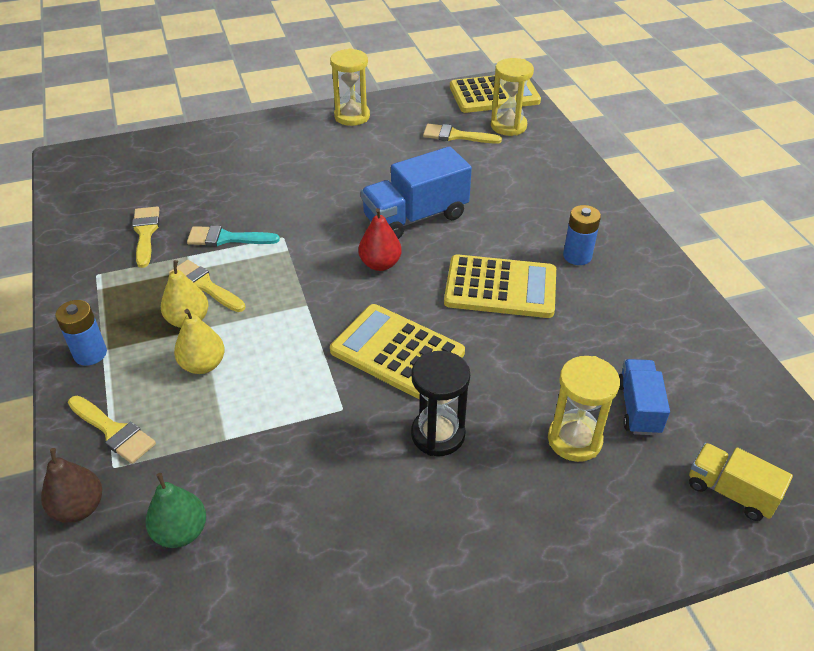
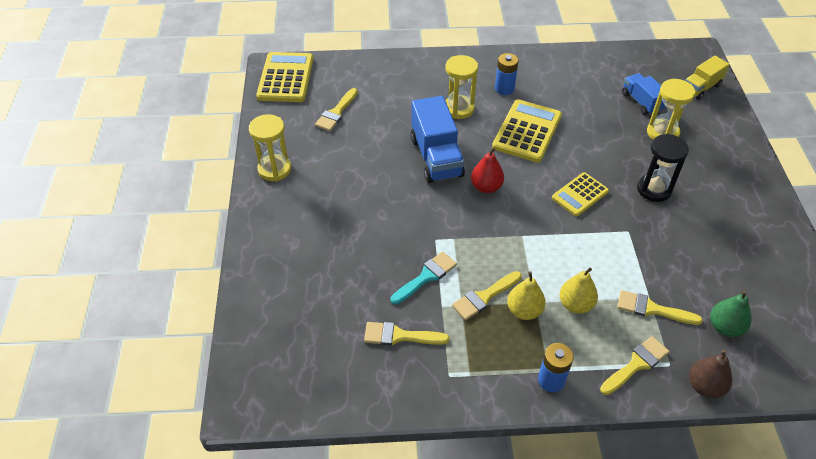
camera: 75 degrees left, 5 degrees up
(205, 443) = (652, 309): none -> yellow brush
(227, 238) = (426, 277): turquoise brush -> turquoise brush turned 150 degrees counterclockwise
(397, 352) = (580, 195): yellow calculator -> yellow calculator, size x0.62
(508, 126) = (336, 81): yellow hourglass -> yellow hourglass (458, 109)
(638, 408) = (641, 102): blue truck -> blue truck turned 45 degrees clockwise

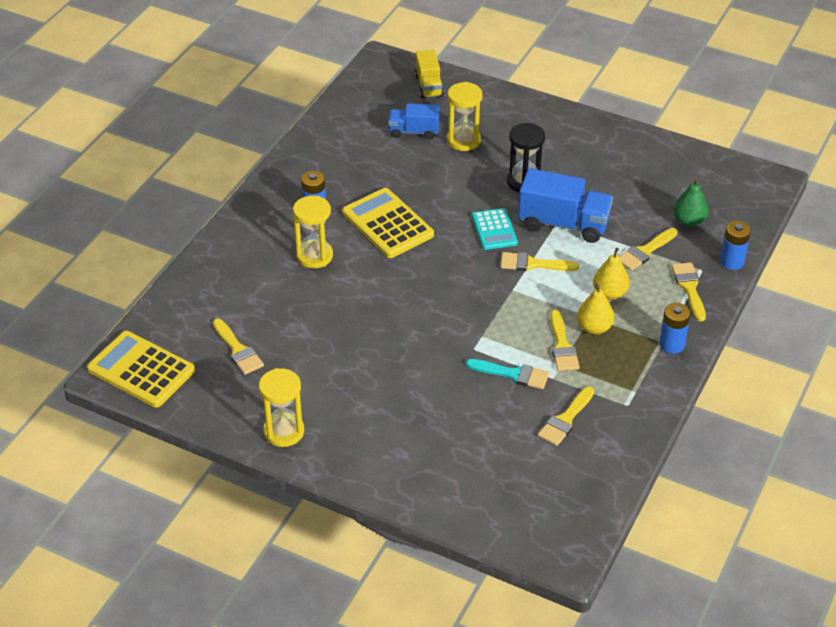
camera: 60 degrees left, 5 degrees down
(426, 277) = (513, 374): turquoise brush -> turquoise brush turned 120 degrees clockwise
(436, 157) = (369, 302): blue truck -> blue truck (563, 224)
(486, 187) = (436, 285): red pear -> none
(563, 236) = (533, 264): none -> yellow brush
(580, 195) = (494, 230): yellow calculator -> turquoise calculator
(705, 386) = (732, 261): brown pear -> blue battery

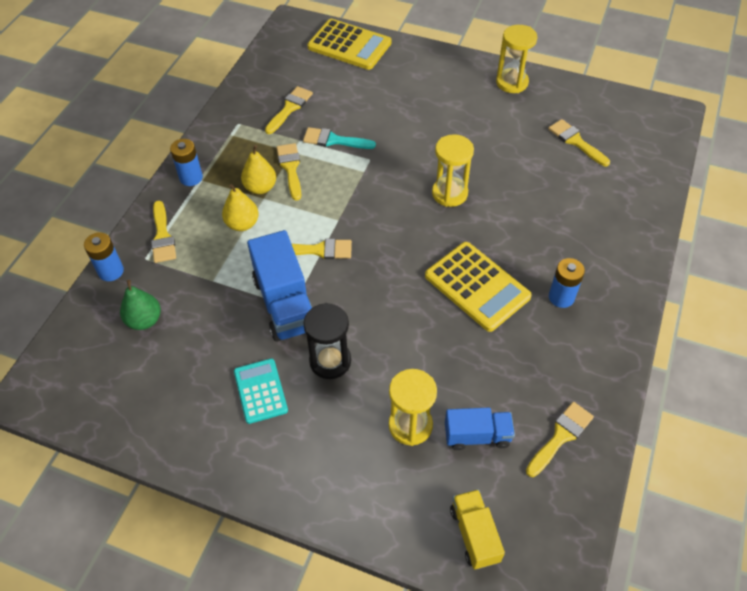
camera: 175 degrees right, 10 degrees up
(141, 370) = (649, 119): yellow calculator -> yellow calculator (349, 45)
(314, 256) = (542, 240): yellow hourglass -> yellow hourglass (449, 193)
(494, 230) = (361, 289): turquoise calculator -> turquoise calculator (260, 391)
(563, 224) = (285, 303): blue truck -> blue truck turned 120 degrees counterclockwise
(645, 251) = (200, 276): yellow brush -> yellow brush (560, 436)

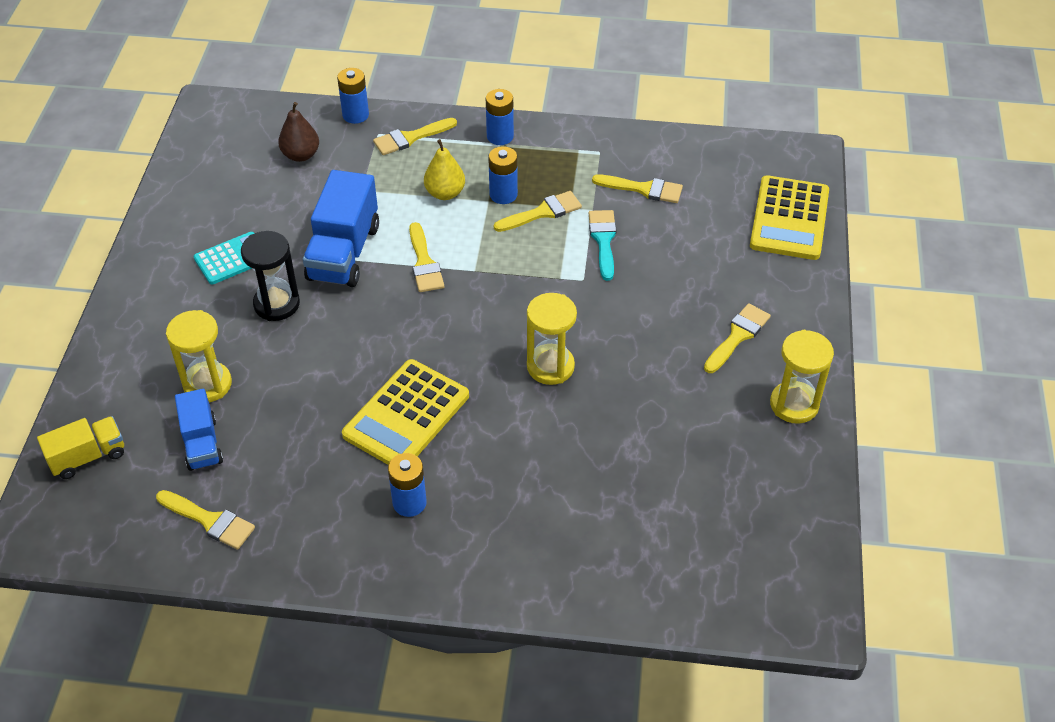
camera: 75 degrees right, 5 degrees down
(144, 320) = (301, 155): green pear -> brown pear
(260, 188) = (503, 194): yellow pear -> blue battery
(285, 303) = (344, 252): blue truck -> blue truck turned 45 degrees counterclockwise
(576, 141) = (699, 494): yellow brush -> yellow brush (737, 336)

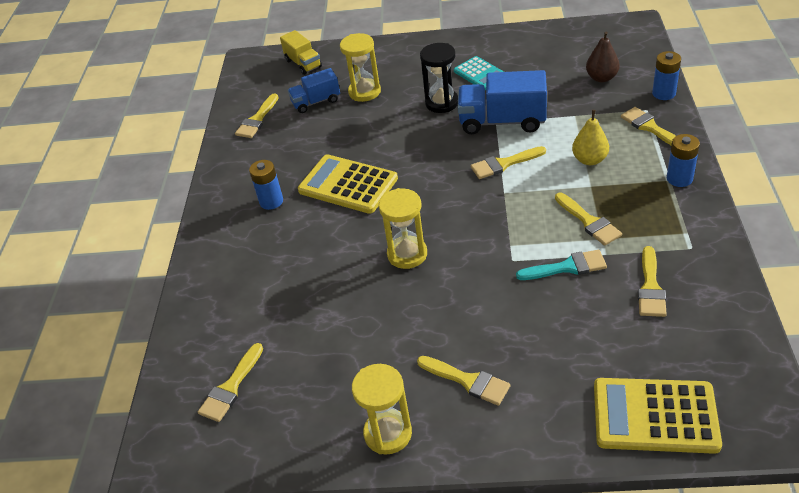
camera: 90 degrees right, 5 degrees down
(503, 194) = (602, 194): blue battery -> none
(721, 544) = (231, 387): none -> yellow brush

